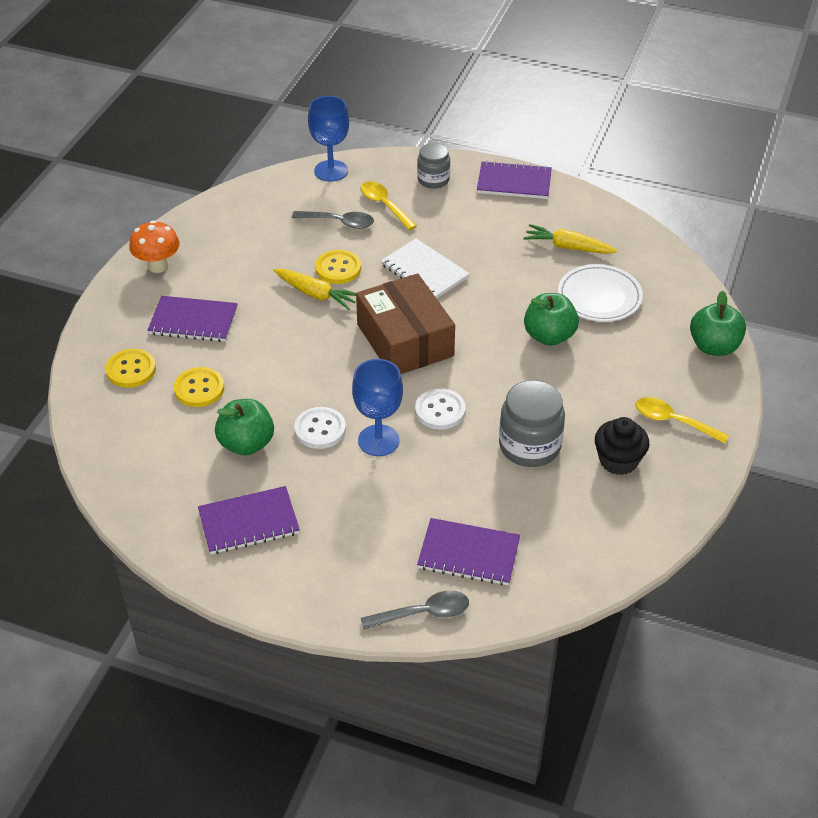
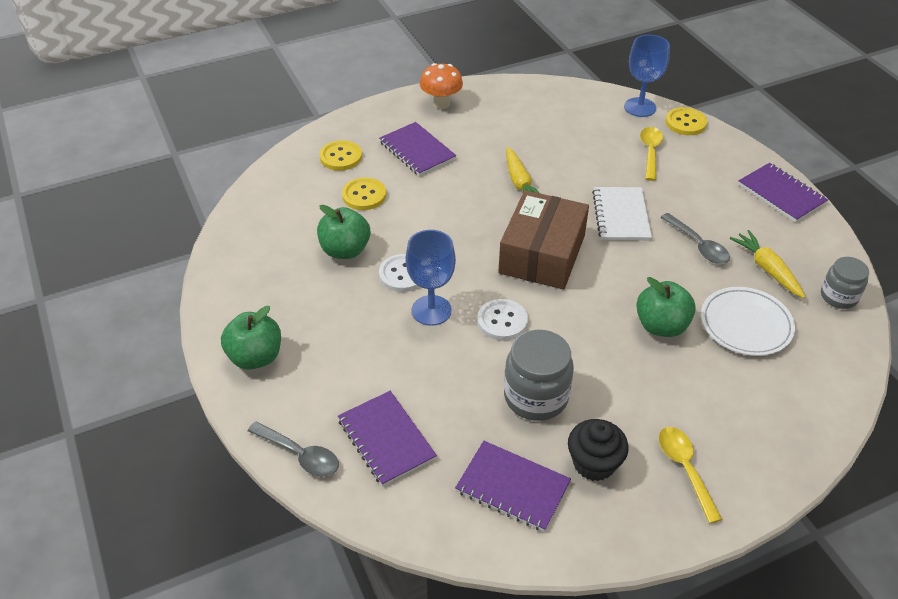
camera: 45 degrees right, 0 degrees up
(249, 522) = (279, 302): purple notebook -> purple notebook (512, 487)
(338, 268) = (558, 175): yellow button -> yellow button (685, 123)
(339, 222) = (600, 145): grey spoon -> grey spoon (698, 245)
(433, 180) = (713, 155): grey jar -> grey jar (838, 296)
(714, 347) = (806, 436): green apple -> green apple (255, 357)

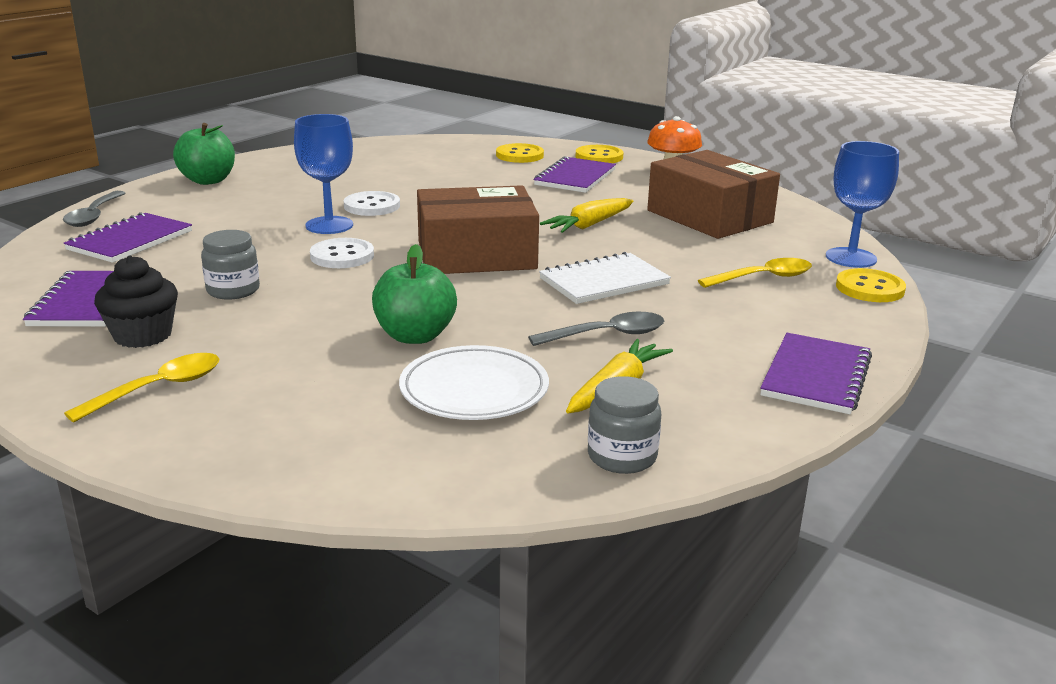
camera: 60 degrees right, 20 degrees down
(345, 250) = (383, 181): green apple -> none
(364, 195) = (473, 172): yellow button -> yellow button (599, 157)
(536, 397) = (233, 290): grey jar -> grey jar, size x0.63
(539, 127) = (709, 216): none -> brown box
(698, 245) = (607, 335): grey spoon -> grey spoon turned 135 degrees counterclockwise

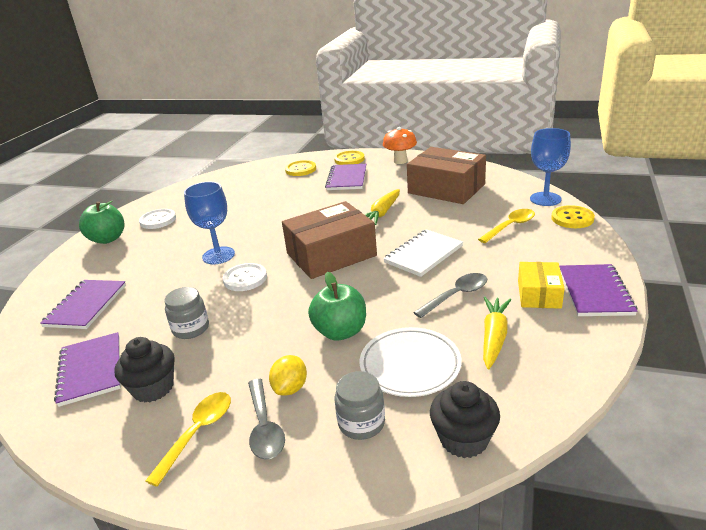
camera: 15 degrees left, 5 degrees up
(94, 216) = (44, 291): grey spoon -> grey spoon (264, 427)
(302, 375) = (290, 388): none -> yellow lemon
(372, 206) = (235, 232): white button -> white button (158, 220)
(474, 477) = (463, 439): none -> black cupcake
(622, 456) = (537, 390): grey jar -> grey jar (361, 423)
(728, 360) = (539, 294): none -> yellow box

